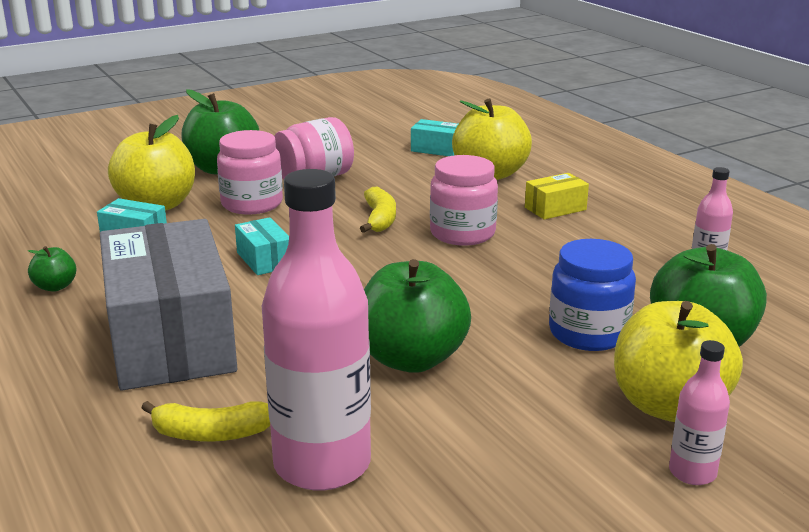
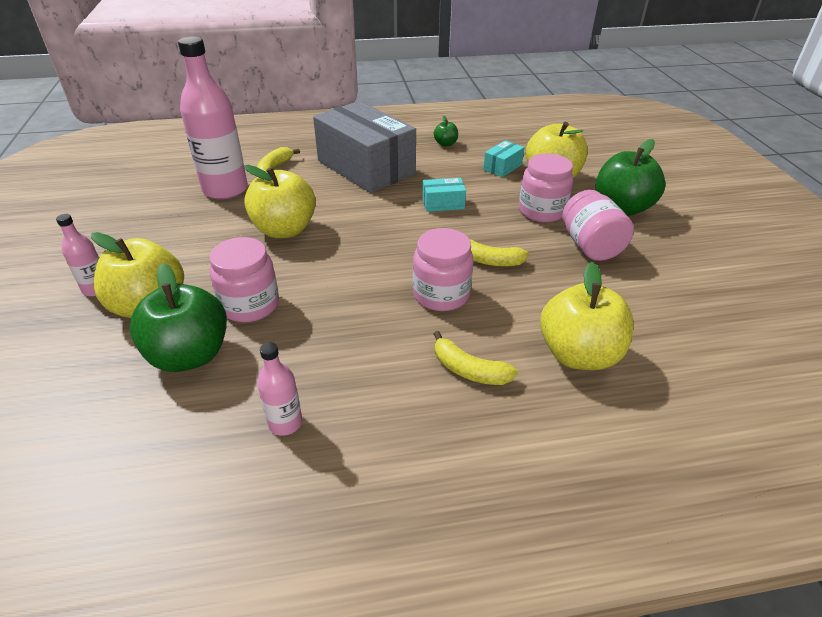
camera: 110 degrees right, 15 degrees up
(171, 339) = (365, 167): grey box -> grey box turned 45 degrees clockwise
(411, 359) = (284, 230): green apple -> yellow apple
(436, 149) = (664, 336): turquoise box -> none
(555, 209) = (469, 370): yellow box -> yellow banana
(588, 333) = (250, 305): blue jar -> pink jar

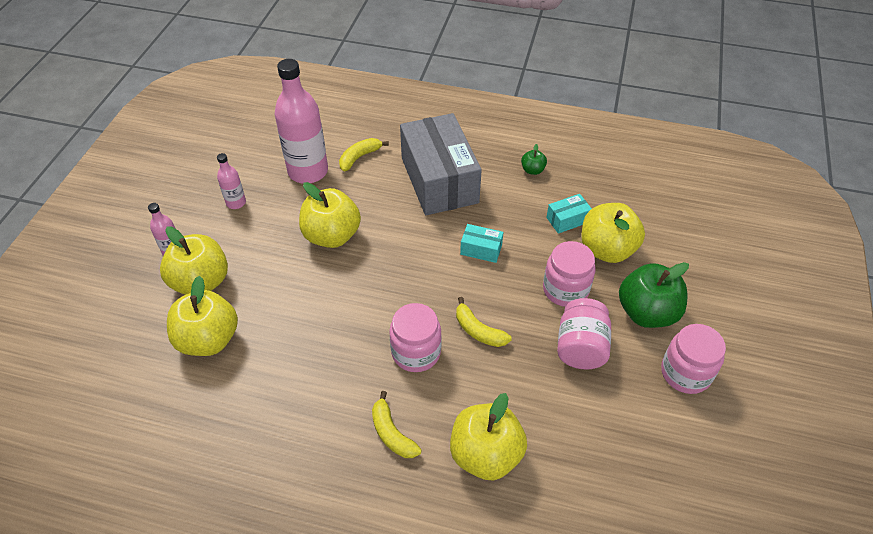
camera: 25 degrees right, 10 degrees up
(190, 355) = (209, 339): green apple -> yellow apple
(250, 305) = (269, 308): pink jar -> pink jar (685, 373)
(285, 423) = (243, 424): pink bottle -> pink bottle (236, 203)

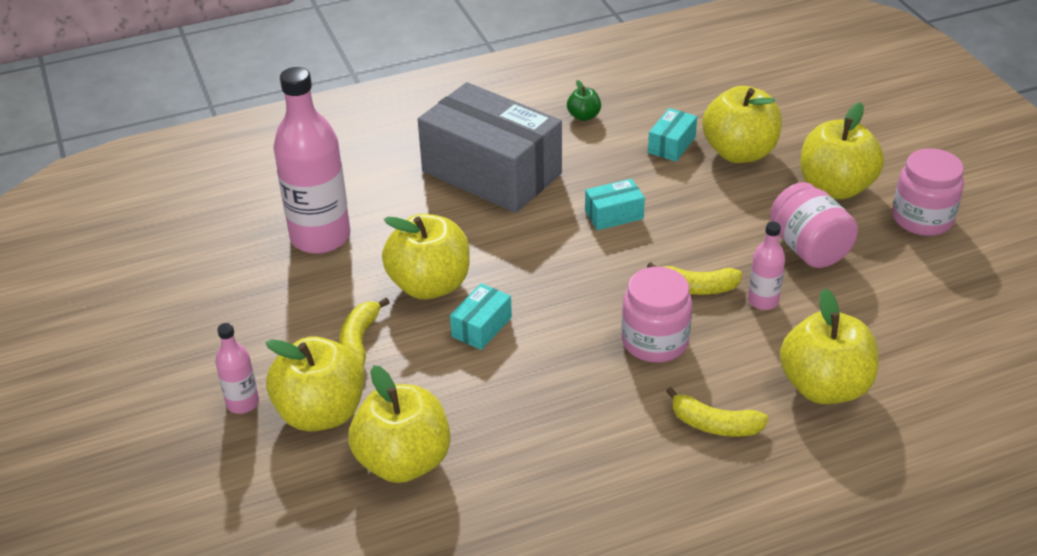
camera: 35 degrees left, 10 degrees down
(236, 203) = (264, 312): pink bottle -> pink bottle (763, 301)
(331, 280) = (481, 327): none -> turquoise box
(359, 157) = (369, 193): yellow banana -> yellow banana (359, 341)
(565, 290) = (739, 207): pink jar -> none
(646, 312) = (835, 187): green apple -> yellow apple

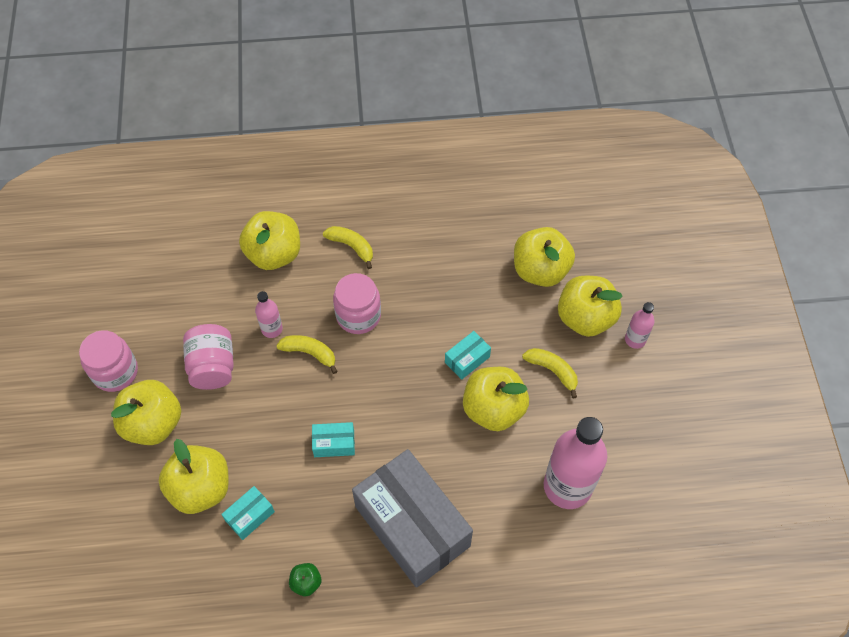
camera: 165 degrees left, 20 degrees up
(359, 341) = (552, 371): yellow banana -> yellow banana turned 75 degrees counterclockwise

